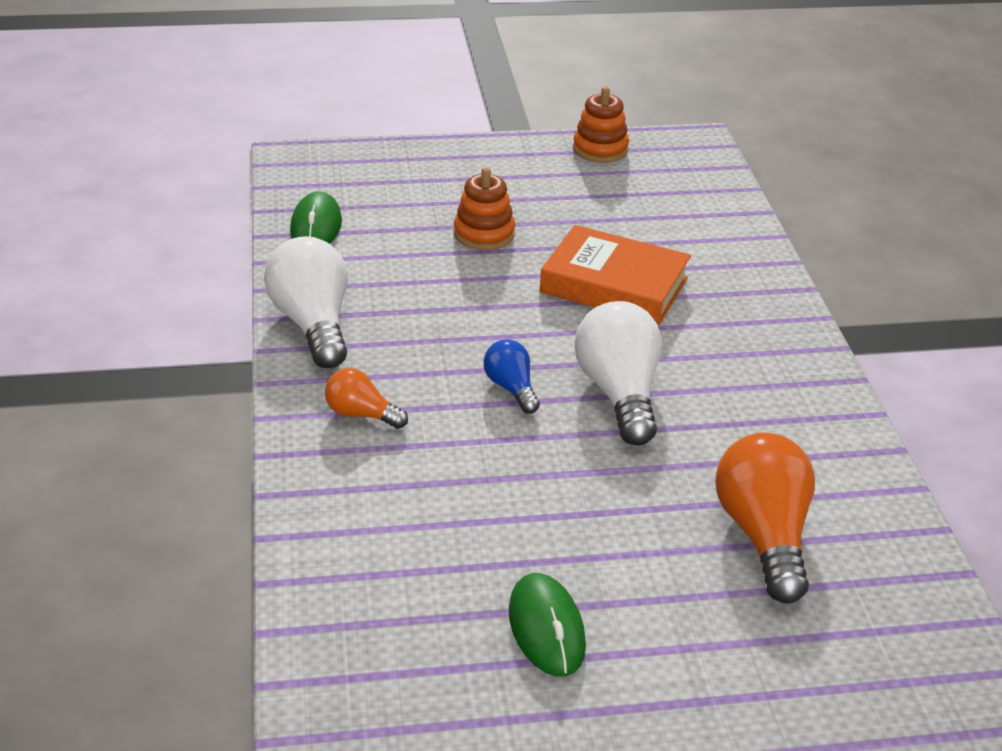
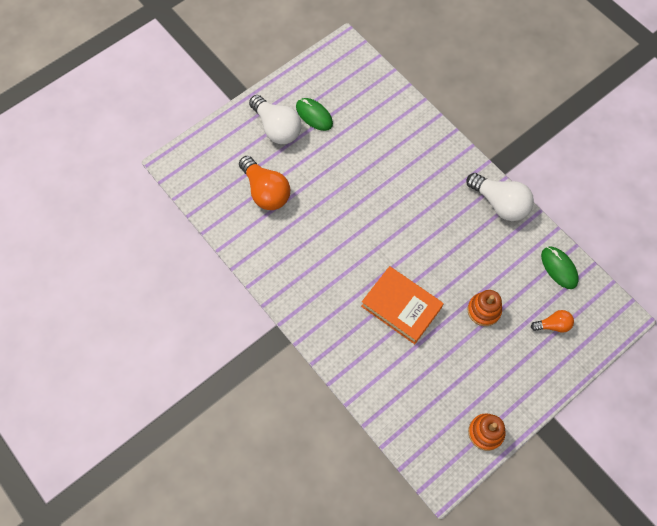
camera: 150 degrees right, 30 degrees up
(361, 414) = (439, 167): orange light bulb -> orange light bulb (553, 325)
(511, 388) = (397, 213): blue light bulb -> none
(614, 285) = (401, 307): orange book -> orange book turned 45 degrees clockwise
(619, 393) = (355, 235): white light bulb -> white light bulb (277, 128)

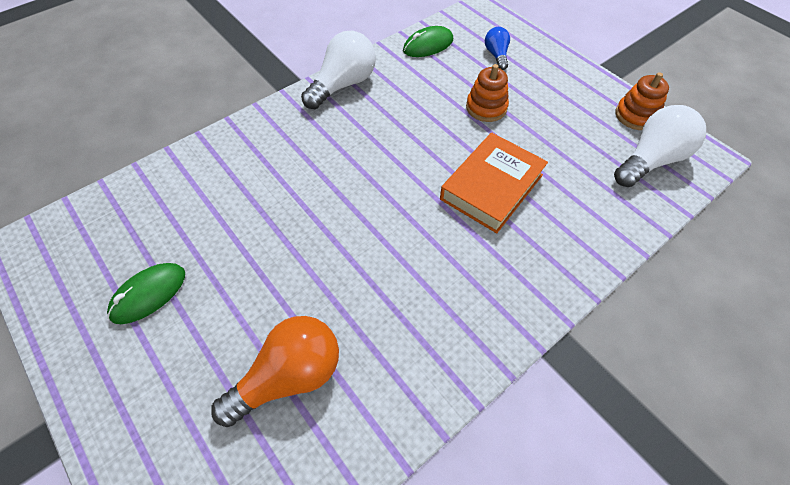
camera: 90 degrees left, 10 degrees down
(277, 128) = (157, 358): white light bulb -> white light bulb (650, 160)
(553, 325) = (496, 55): orange light bulb -> blue light bulb

